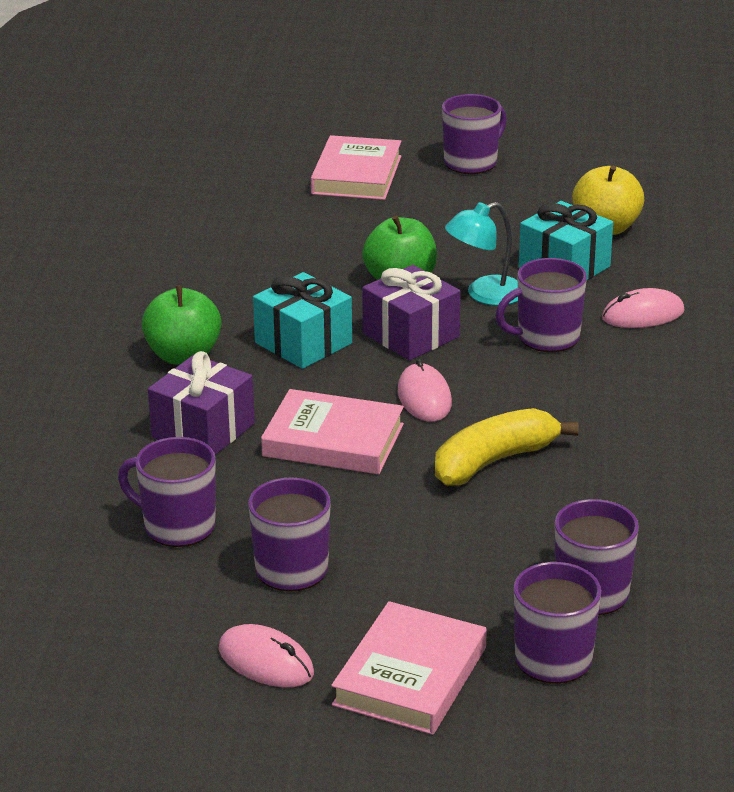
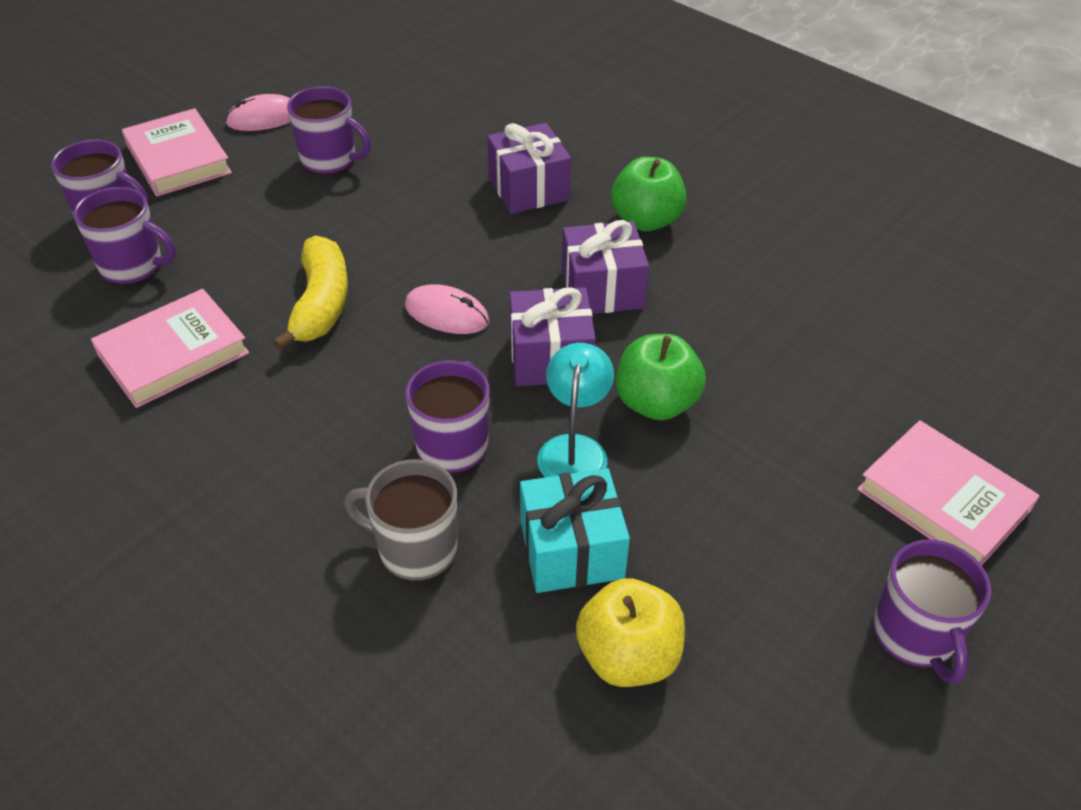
camera: 125 degrees right, 15 degrees up
(177, 526) = (429, 137): purple mug -> none
(303, 343) = (602, 289): turquoise gift -> purple gift
(333, 440) = (445, 240): pink book -> pink book (173, 354)
(643, 315) = (416, 549): pink mouse -> grey mug

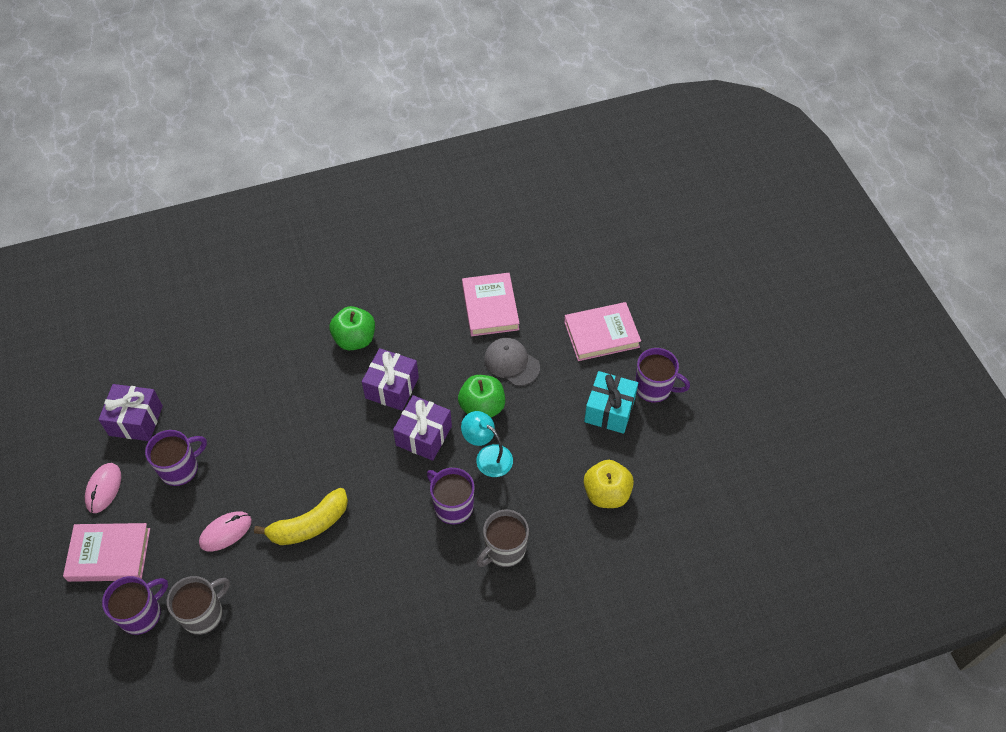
camera: 60 degrees left, 10 degrees up
(133, 266) = (203, 614): purple mug -> grey mug
(173, 354) = (298, 615): pink book -> pink book (490, 307)
(321, 304) = (309, 525): yellow banana -> yellow banana turned 120 degrees clockwise
(447, 314) = (360, 467): pink mouse -> pink mouse (225, 532)
(528, 188) = (287, 379): purple gift -> purple gift (136, 420)
(571, 550) = (543, 487): turquoise gift -> turquoise gift (609, 410)
(768, 403) = (511, 363): none -> grey cap

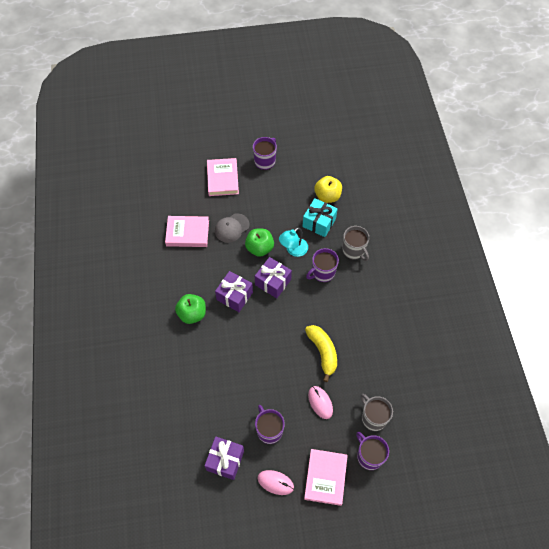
camera: 80 degrees left, 5 degrees up
(609, 410) = (275, 185): turquoise gift -> turquoise gift (319, 222)

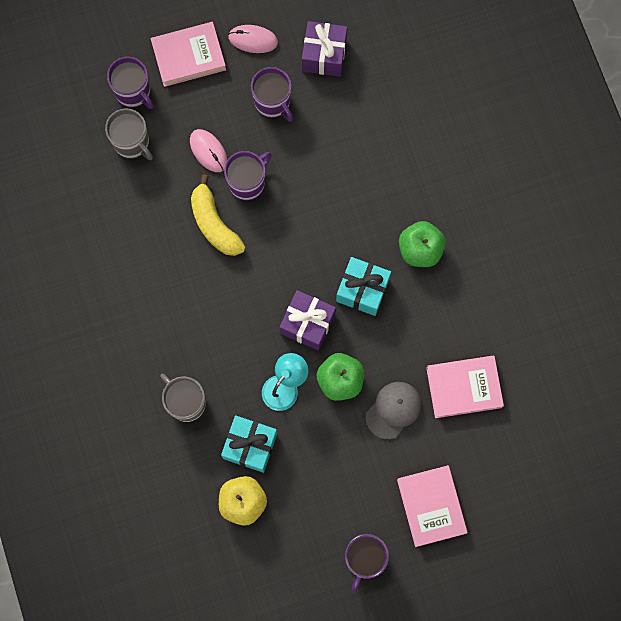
camera: 170 degrees right, 15 degrees up
(234, 296) = (362, 290): purple gift -> turquoise gift
(323, 273) = (231, 353): purple mug -> purple mug (247, 182)
(325, 477) = (189, 56): pink book -> pink book turned 75 degrees clockwise

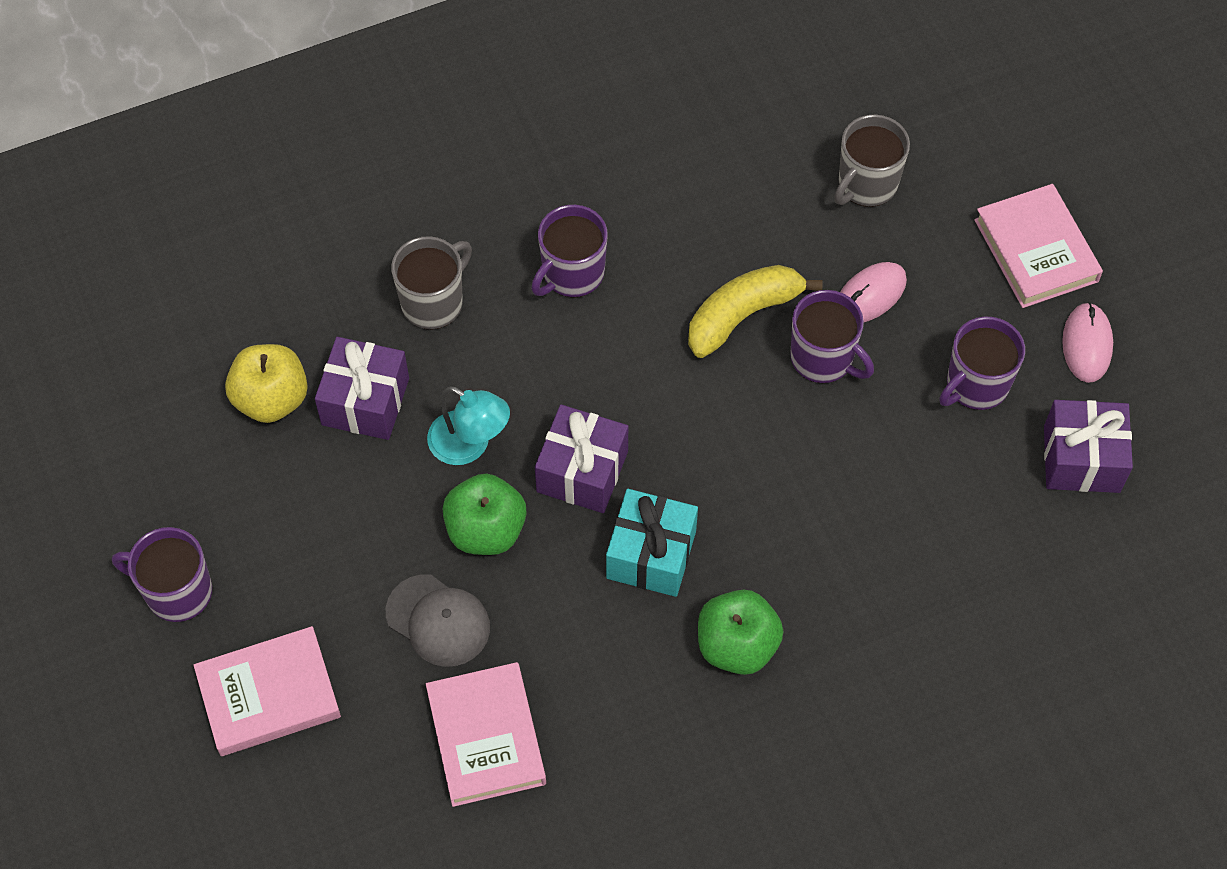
camera: 85 degrees right, 15 degrees down
(133, 92) = (955, 177): purple mug -> purple mug (572, 274)
(250, 446) = (365, 401): turquoise gift -> purple gift

